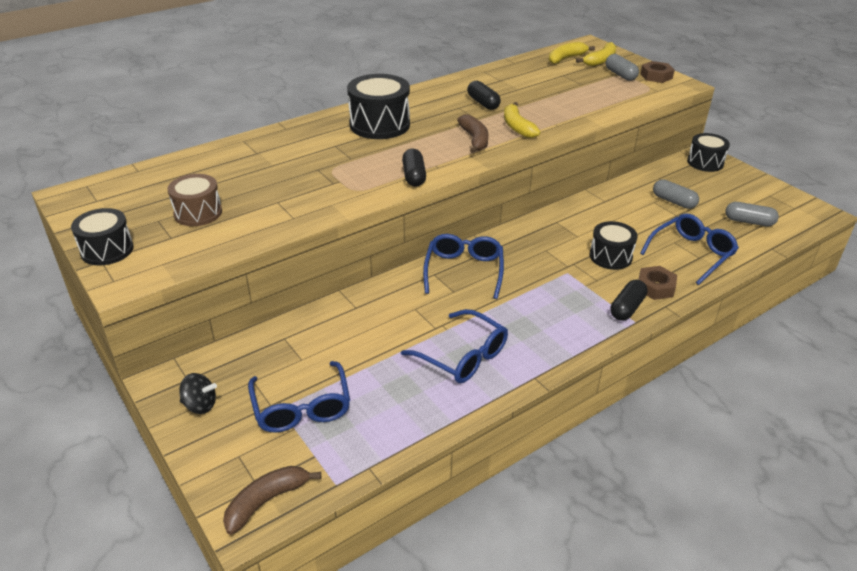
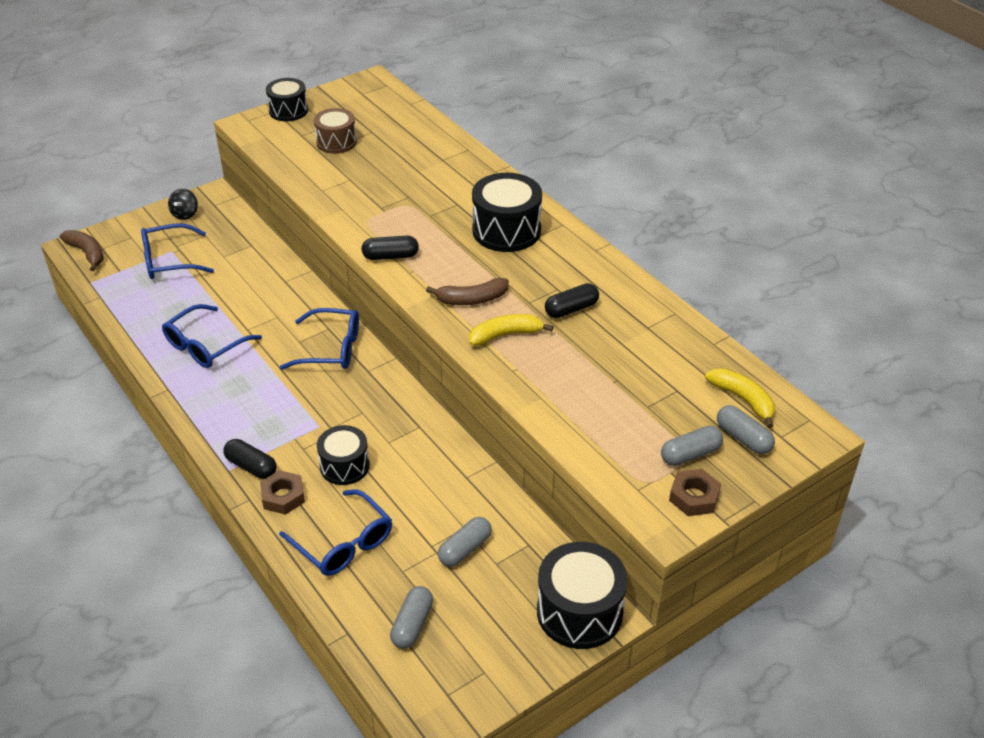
camera: 90 degrees right, 5 degrees up
(600, 61) = (743, 438): yellow banana -> grey capsule
(705, 162) = (579, 612): black drum -> black drum, size x1.55

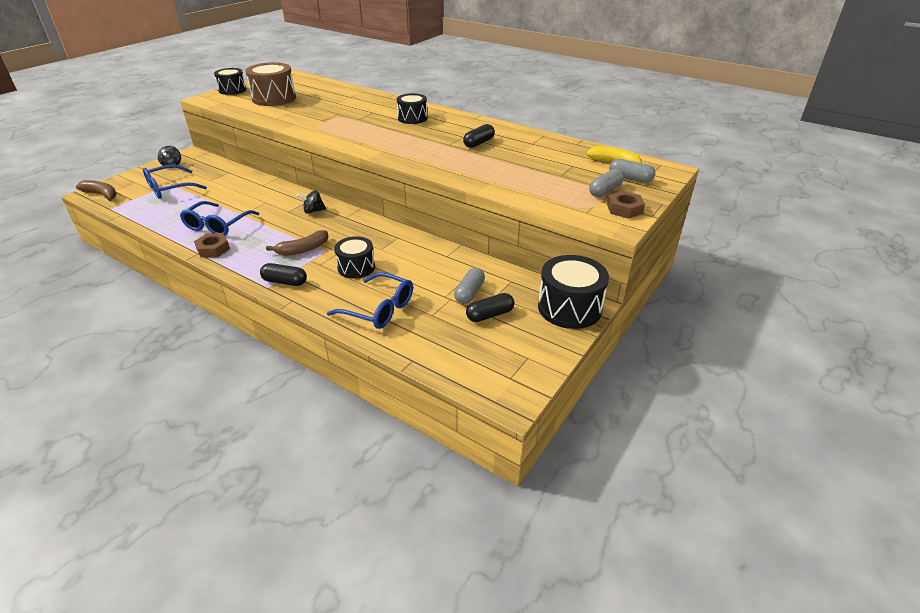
camera: 20 degrees left, 5 degrees down
(283, 496) = (318, 293): brown nut -> brown nut (213, 249)
(331, 349) = (313, 211): blue glasses -> black spinning top
(336, 142) = (274, 98): brown drum -> brown drum, size x1.55
(390, 256) = (342, 139): black capsule -> black capsule (490, 315)
(412, 624) = (458, 343): grey capsule -> none
(471, 299) = (411, 149): brown banana -> brown banana (303, 249)
(505, 335) = (445, 160): yellow banana -> none
(506, 230) = (412, 118): black drum -> black drum, size x0.64

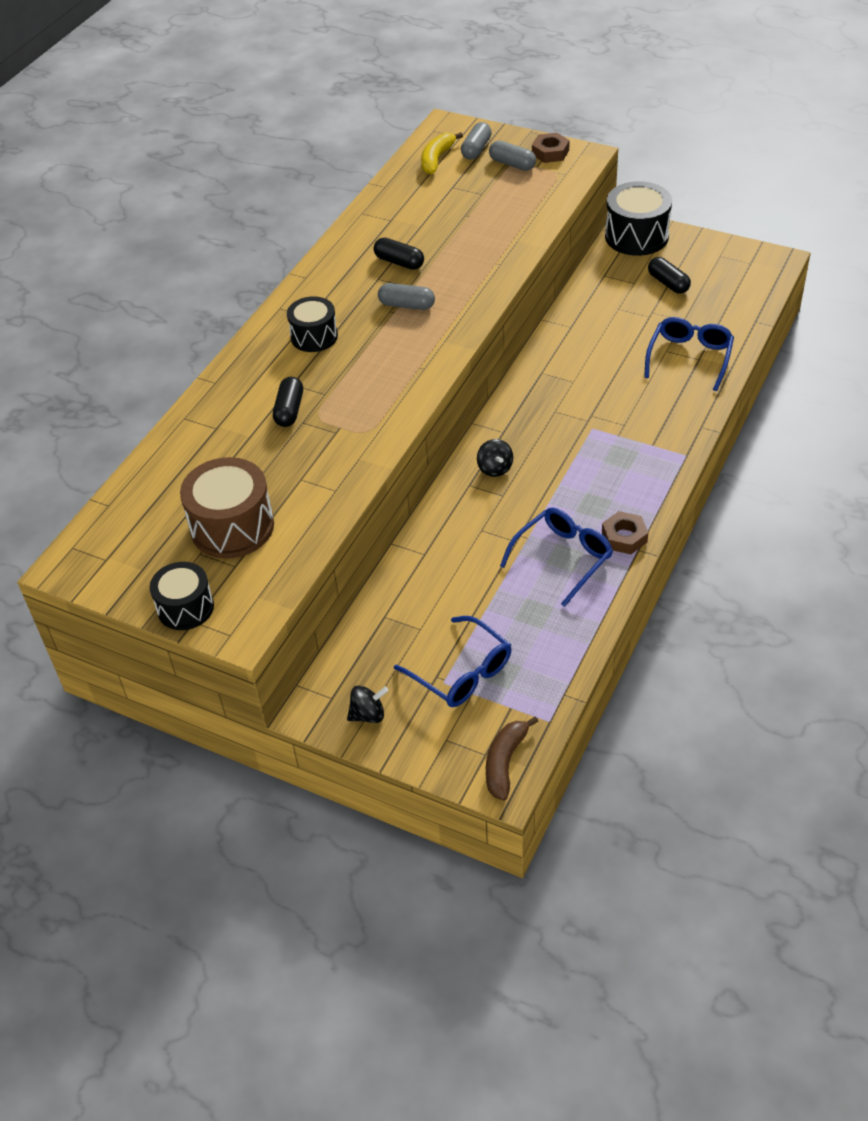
camera: 95 degrees left, 10 degrees up
(217, 225) = (563, 558): blue glasses -> blue glasses turned 60 degrees counterclockwise
(285, 282) = (670, 443): black capsule -> black capsule (289, 410)
(303, 249) = (596, 449): brown banana -> none
(356, 267) = (619, 392): black drum -> none
(469, 293) = (636, 300): grey capsule -> grey capsule (407, 305)

